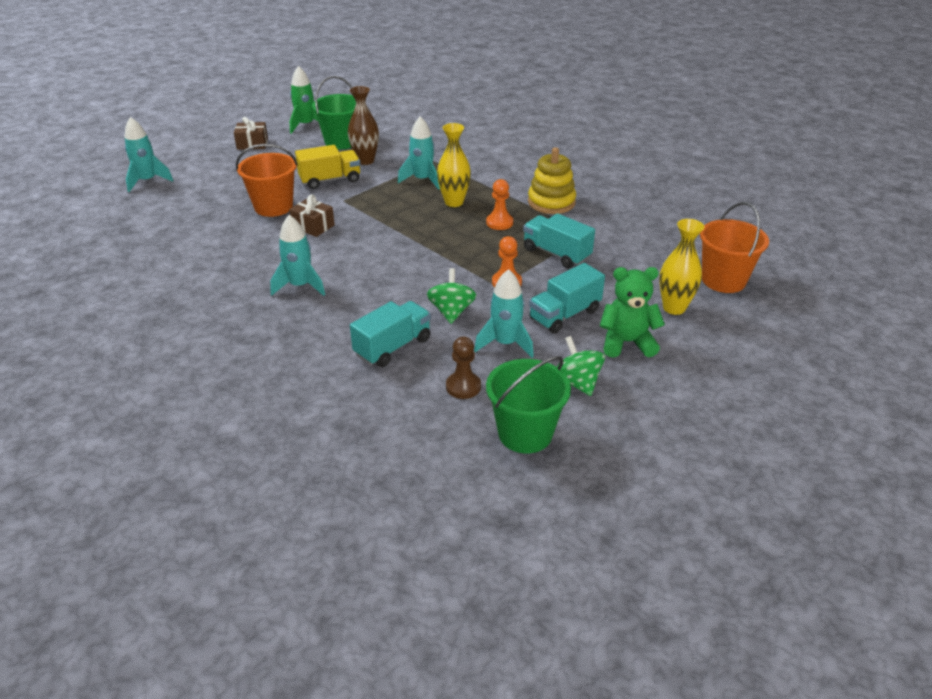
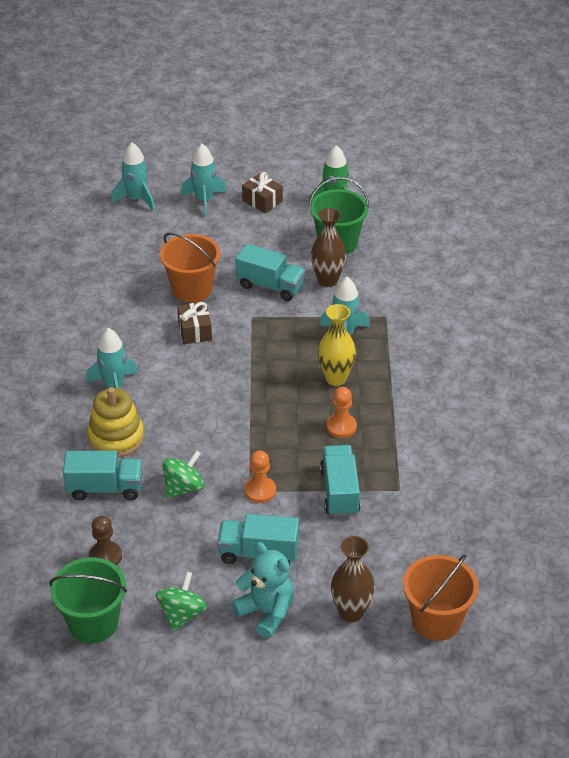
camera: 45 degrees right, 5 degrees up
(330, 180) = (270, 286): yellow truck -> turquoise truck
(505, 343) = (181, 544): turquoise rocket -> turquoise rocket (204, 201)
(551, 202) = (418, 435): yellow stacking toy -> yellow stacking toy (116, 437)
(627, 342) = (266, 612): green teddy bear -> turquoise teddy bear
(674, 308) = (351, 612): yellow vase -> brown vase

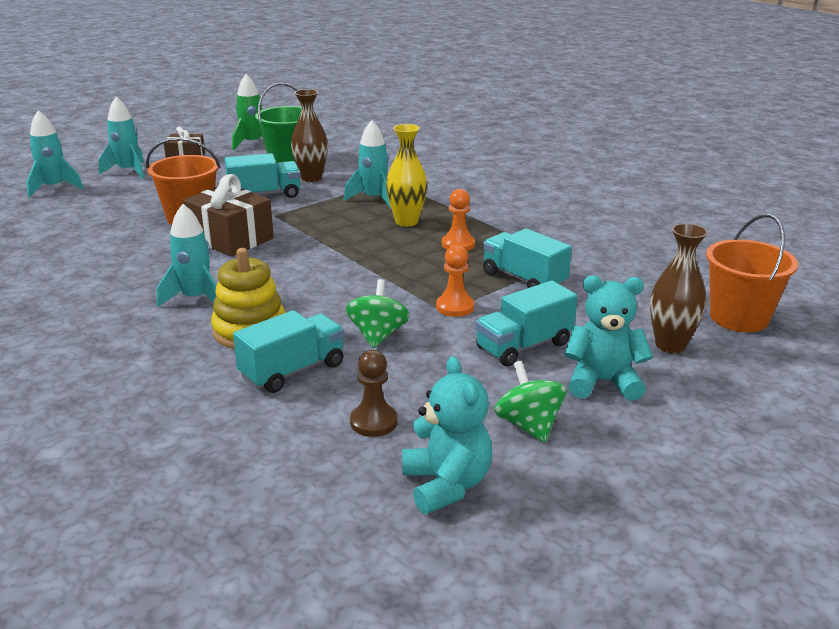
camera: 40 degrees left, 15 degrees down
(93, 623) = (446, 485): green bucket -> turquoise teddy bear
(195, 331) = (230, 239): brown gift -> brown gift, size x1.65

